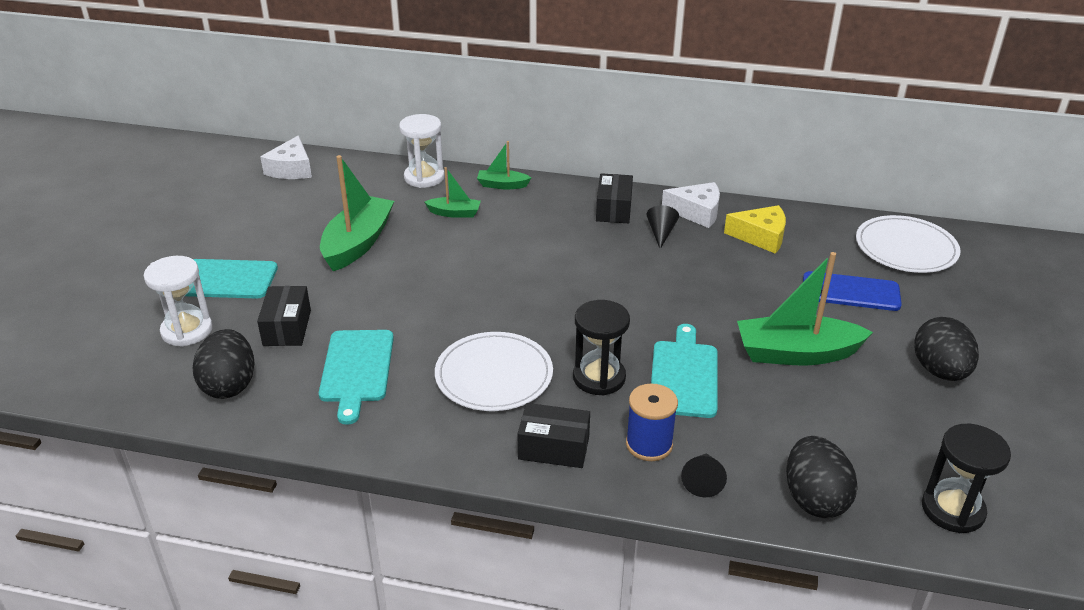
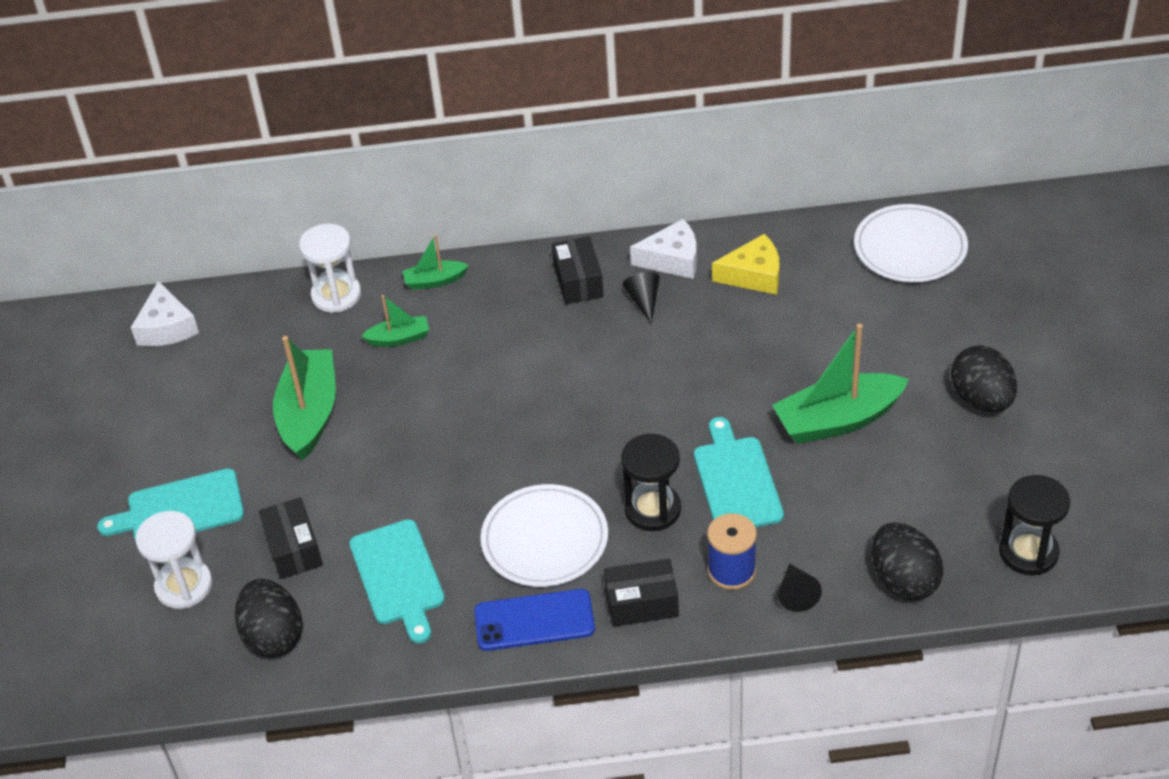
camera: 15 degrees left, 10 degrees up
(850, 292) = (869, 325): blue phone -> blue phone (534, 621)

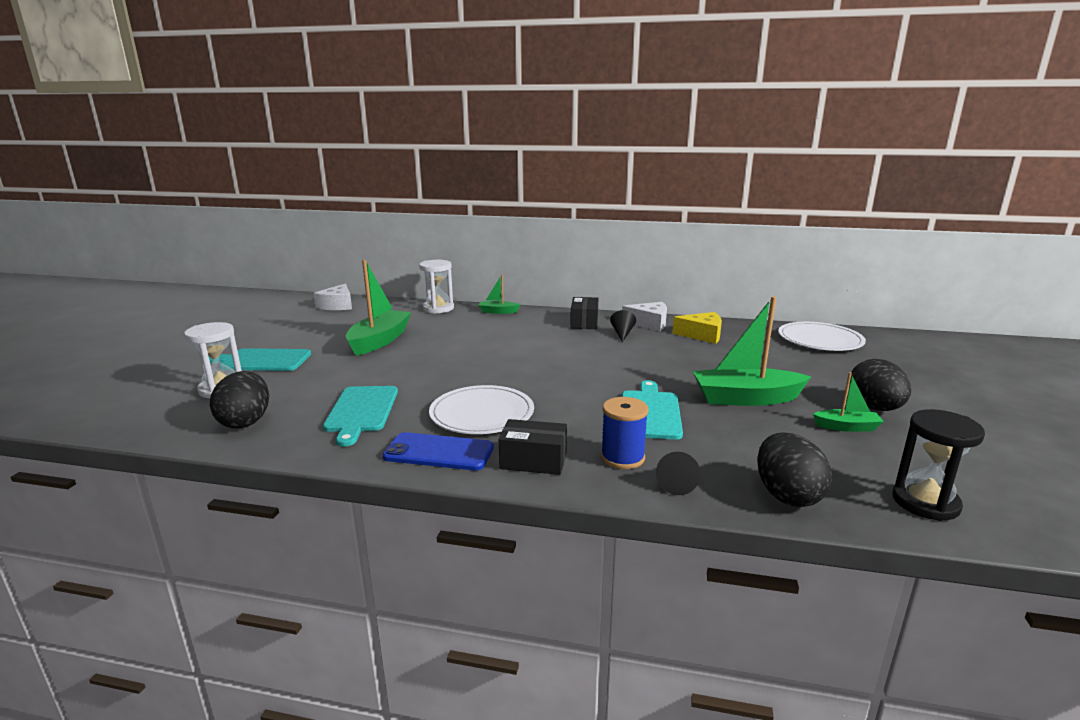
camera: 15 degrees right, 25 degrees down
(294, 549) = (308, 387): black box -> none
(399, 338) = (459, 325): green boat -> green boat (847, 427)
(652, 509) = (575, 414): black hourglass -> none

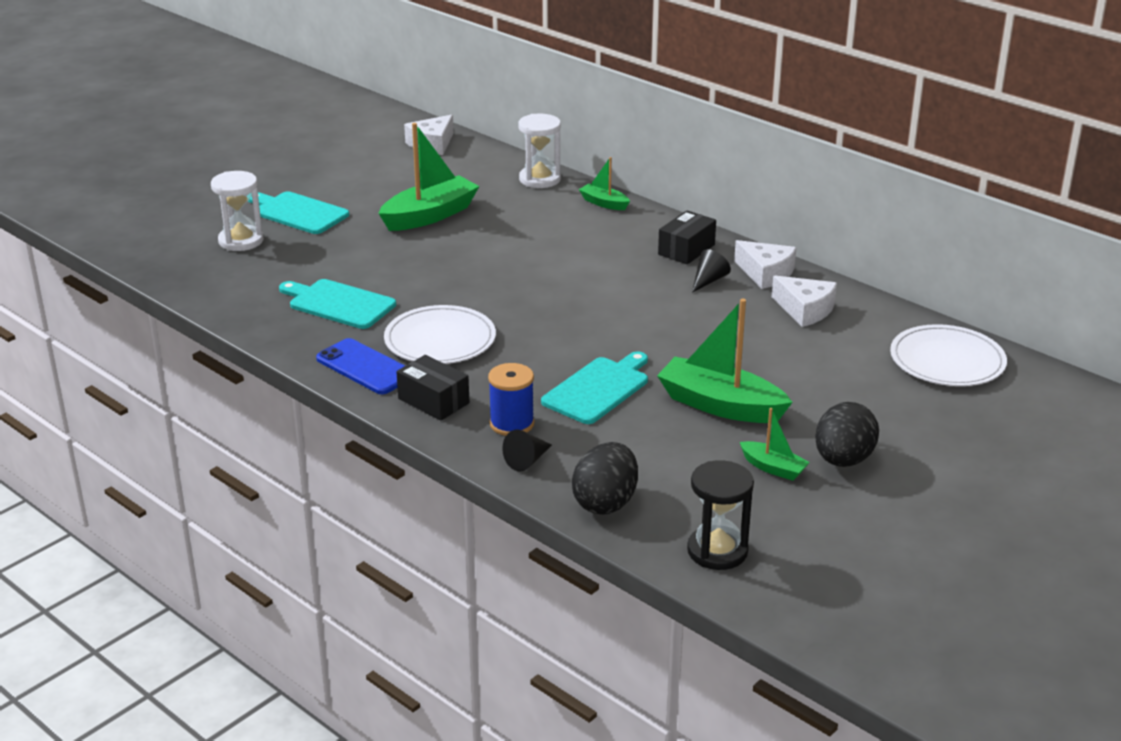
camera: 30 degrees right, 10 degrees up
(245, 422) = (238, 285): black egg -> none
(361, 411) = (338, 304): turquoise cutting board -> turquoise cutting board turned 90 degrees clockwise
(702, 335) = (805, 310): yellow cheese -> white cheese

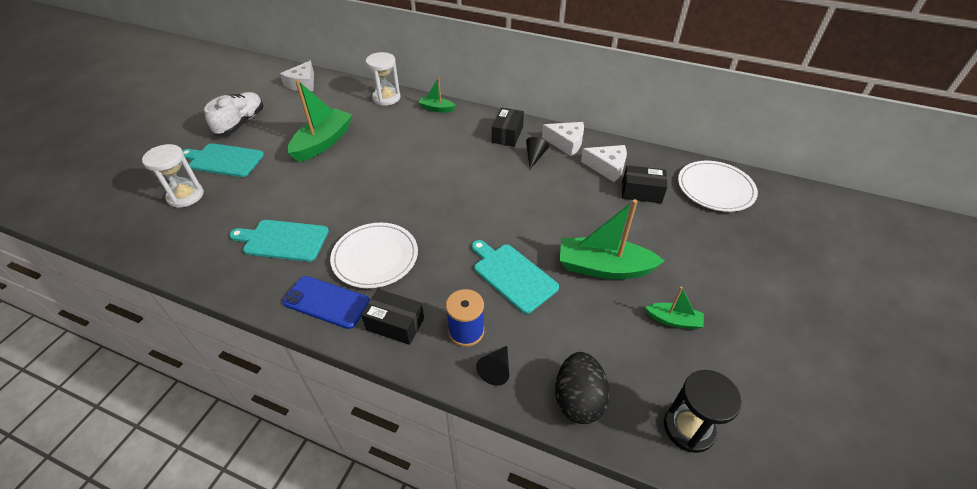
camera: 20 degrees left, 15 degrees up
(333, 176) = (241, 123): none -> white shoe
(598, 389) = (512, 275): turquoise cutting board -> turquoise cutting board turned 60 degrees counterclockwise
(833, 344) = (641, 192): none -> black box
(843, 460) = (713, 298): black egg -> none

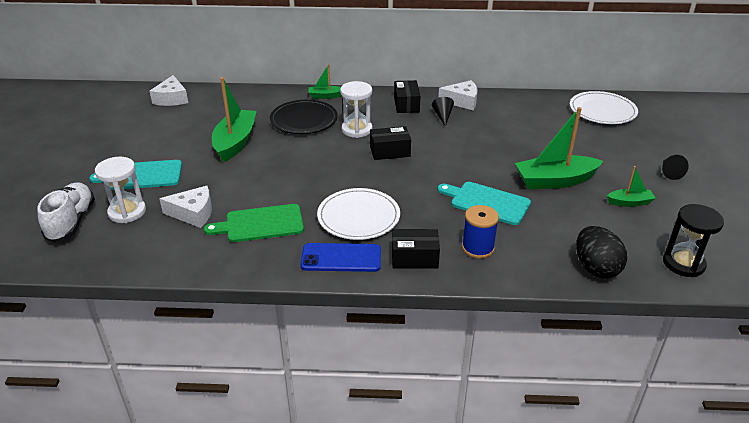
camera: 20 degrees left, 10 degrees down
(241, 123) = (133, 142): white shoe -> white shoe (71, 222)
(283, 240) = (260, 224): turquoise cutting board -> green cutting board
(386, 98) = (269, 96): white hourglass -> white hourglass (357, 130)
(399, 131) = (304, 120): none -> black plate
(496, 369) = (520, 266): black cone -> black cone (669, 172)
(607, 167) = (508, 112): white cheese -> white cheese (193, 213)
(641, 192) = (548, 124): black box -> black box (390, 151)

